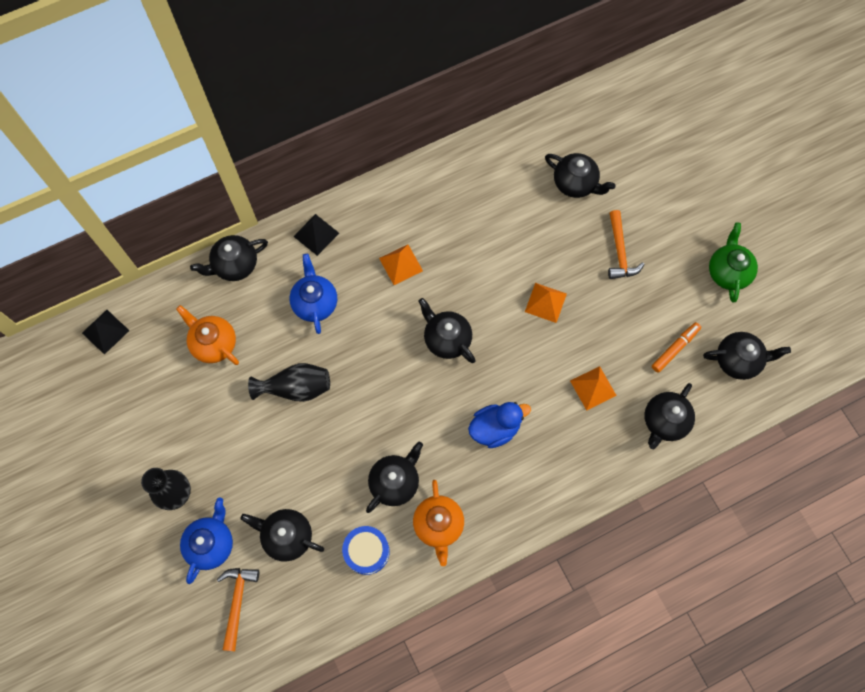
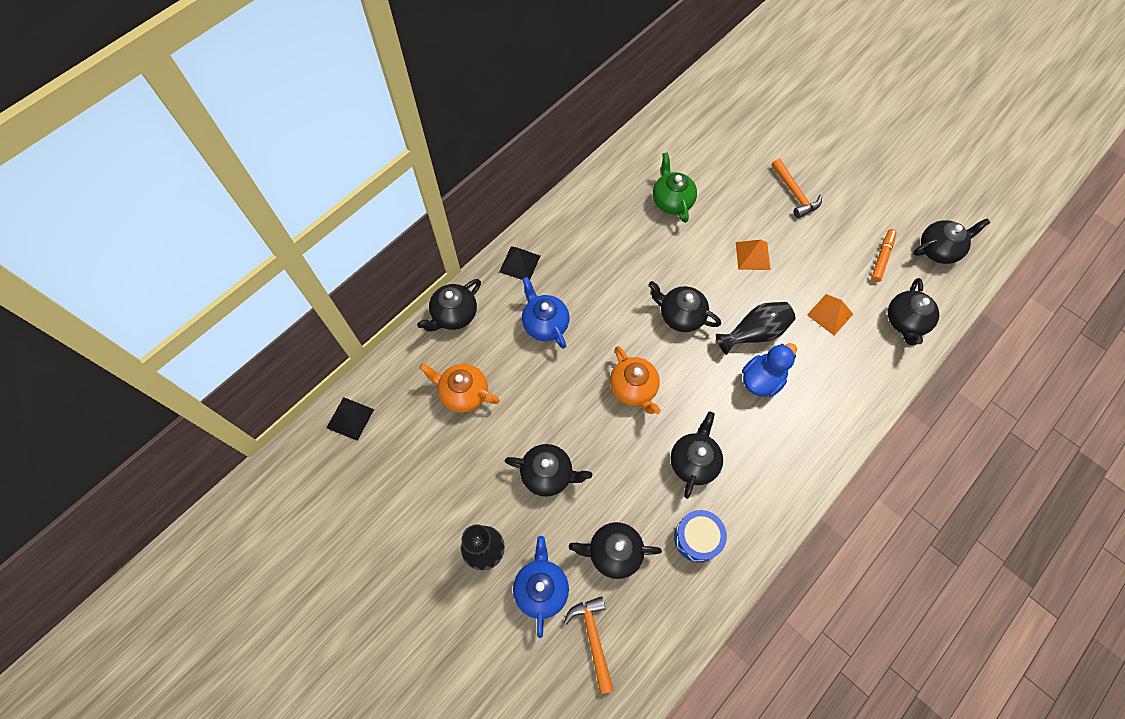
camera: 20 degrees left, 5 degrees down
(296, 388) = (560, 407): black vase -> black vase (754, 333)
(401, 264) = (609, 265): orange pyramid -> none
(438, 525) = (753, 487): orange teapot -> orange teapot (633, 388)
(575, 183) = (729, 150): black teapot -> black teapot (548, 474)
(728, 272) = (892, 181): green teapot -> green teapot (672, 201)

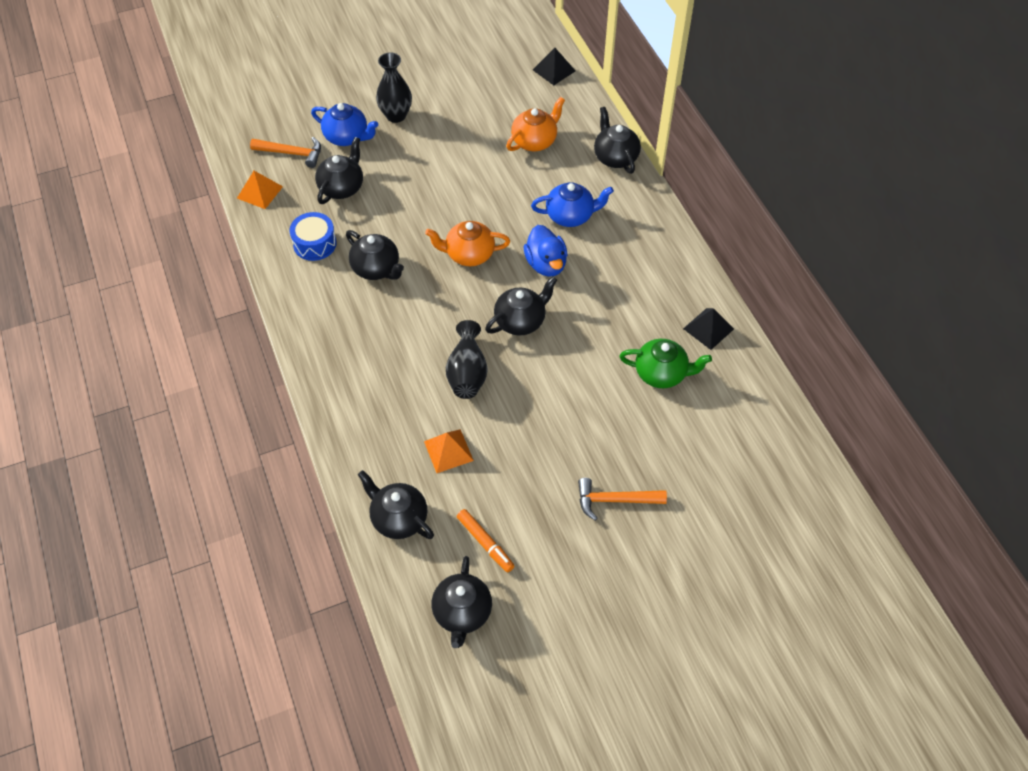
camera: 115 degrees right, 10 degrees down
(519, 264) = (646, 219): black pyramid -> black pyramid (708, 328)
(548, 474) = (430, 170): black teapot -> none
(752, 255) = (555, 416): orange pyramid -> orange pyramid (260, 192)
(762, 380) = (417, 355): blue duck -> blue duck (546, 264)

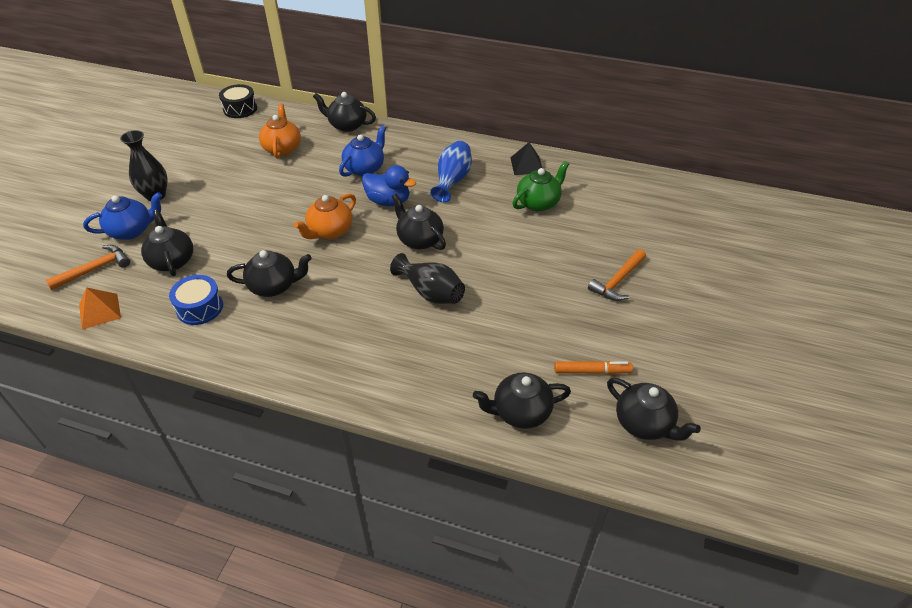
camera: 50 degrees left, 10 degrees down
(448, 451) = (488, 344): orange pyramid -> none
(520, 321) = (419, 240): black teapot -> black teapot turned 45 degrees counterclockwise
(554, 70) = (240, 109): black pyramid -> black drum
(622, 288) = (452, 180): none -> blue vase

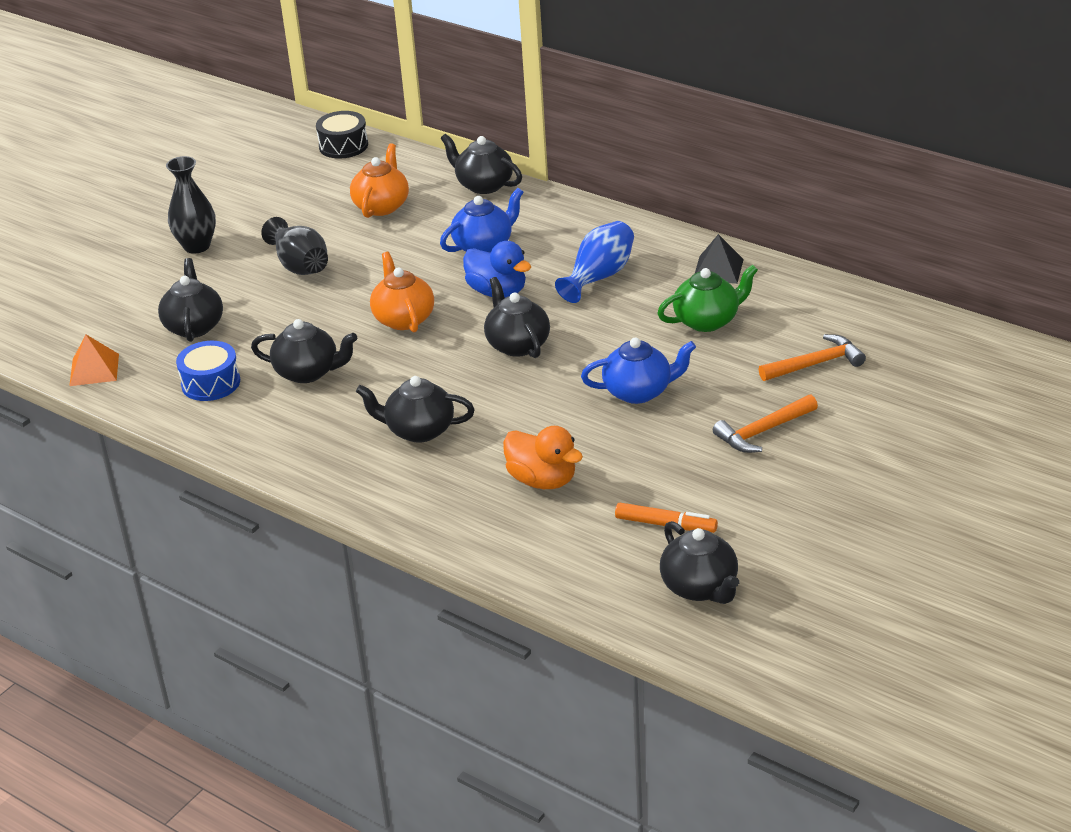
camera: 20 degrees right, 10 degrees down
(95, 269) = (100, 323): orange hammer -> orange hammer (815, 364)
(132, 230) = (155, 285): blue teapot -> blue teapot (639, 392)
(330, 231) = (403, 319): orange teapot -> orange teapot turned 105 degrees clockwise
(430, 292) = (502, 408): black vase -> black vase (300, 265)
(486, 349) = (542, 480): none -> orange duck
(520, 412) = (551, 551): black teapot -> black teapot (419, 430)

